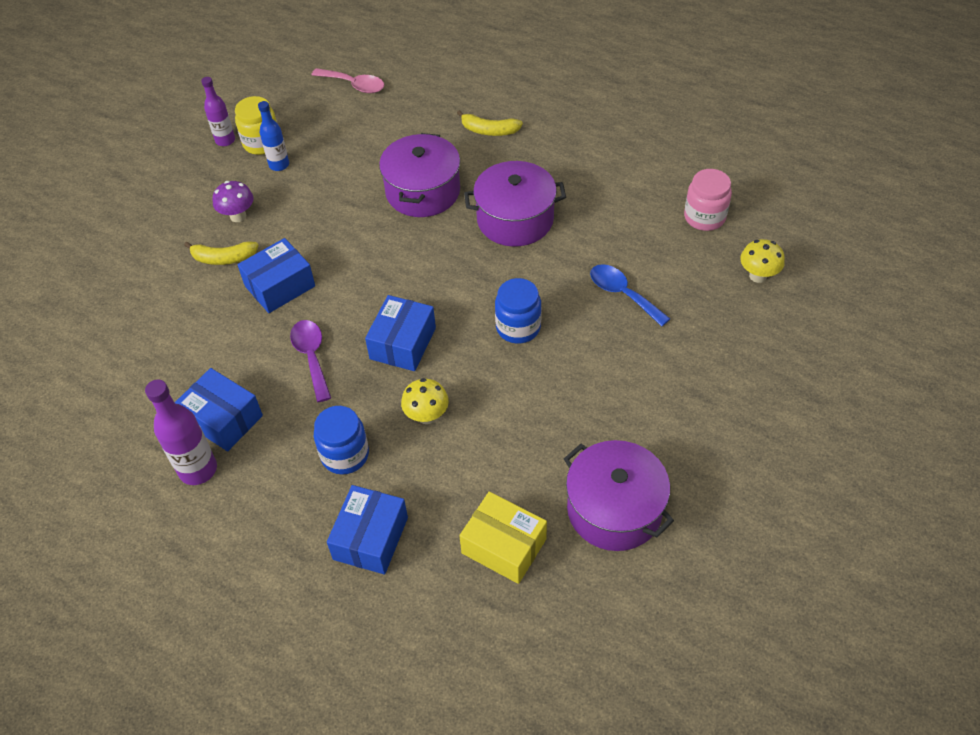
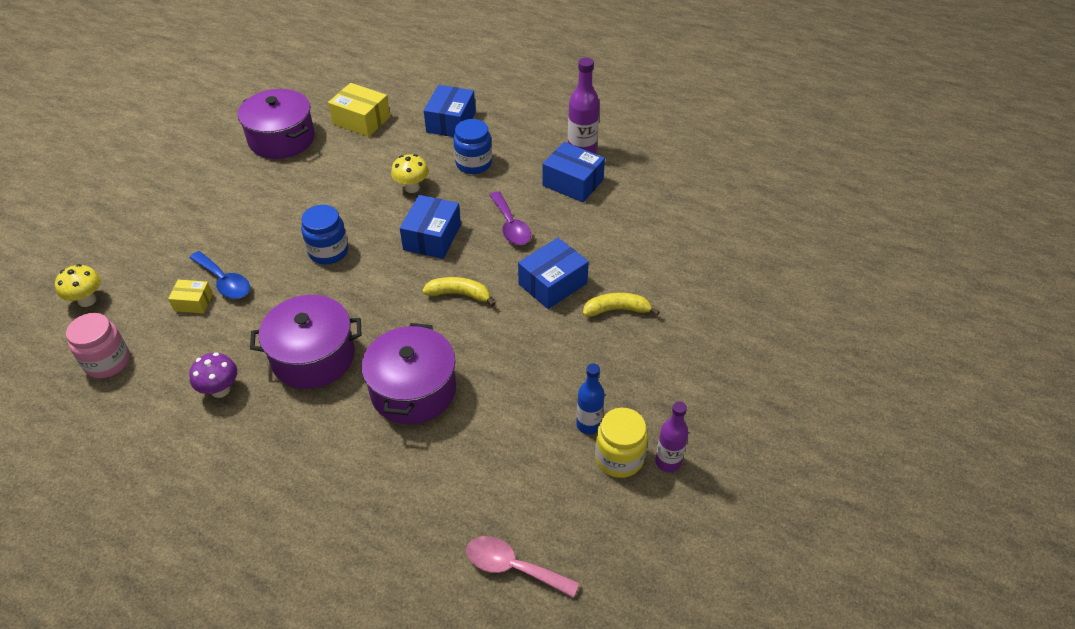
camera: 175 degrees right, 5 degrees down
(238, 216) = (617, 356): purple mushroom -> purple mushroom (220, 390)
(489, 130) = (325, 482): yellow banana -> yellow banana (459, 294)
(647, 272) = (193, 302): none -> yellow box

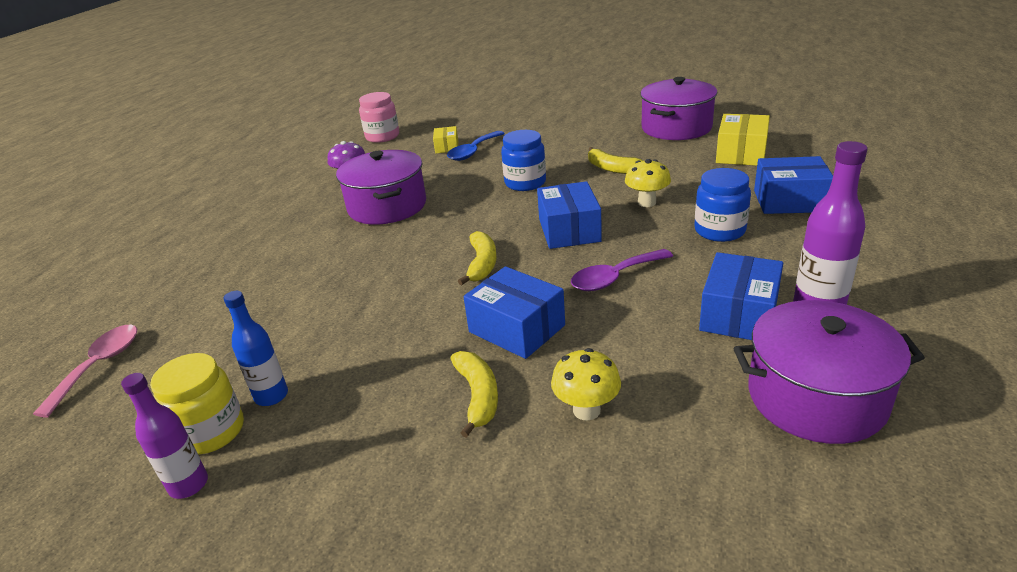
camera: 85 degrees right, 15 degrees down
(87, 300) = (443, 115): yellow mushroom -> yellow mushroom (586, 410)
(338, 193) = (612, 168): none -> yellow banana
(413, 390) = (342, 263): purple pot -> purple pot (816, 397)
(432, 237) = (569, 230): blue box -> blue box turned 75 degrees clockwise

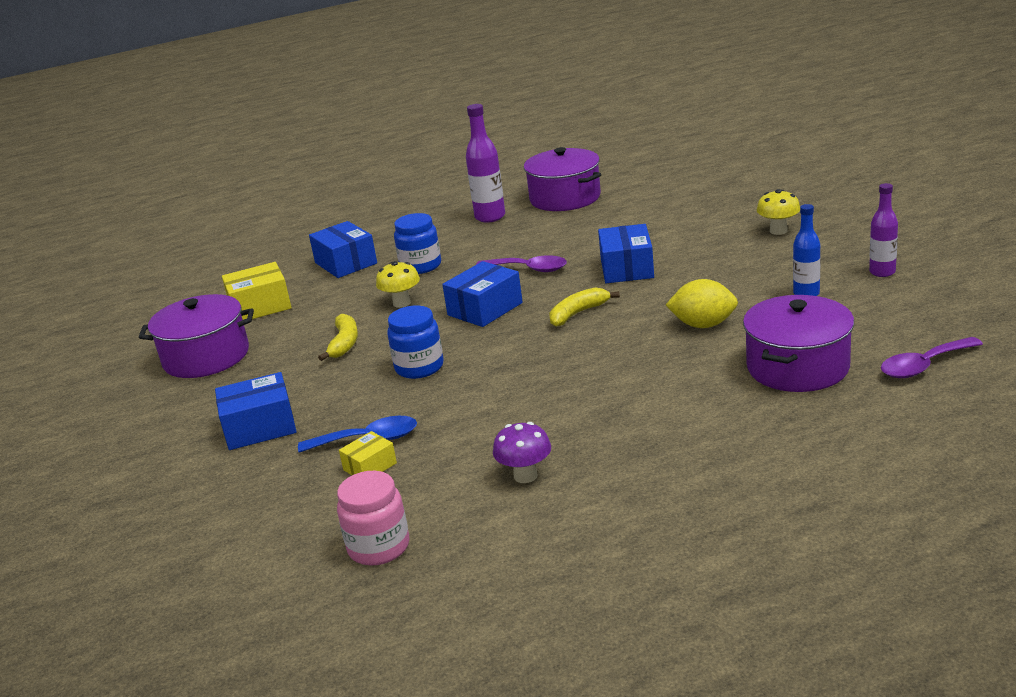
camera: 130 degrees left, 5 degrees down
(99, 366) = (923, 366): pink spoon -> purple spoon
(211, 432) = (856, 290): yellow jar -> none
(350, 308) = (703, 325): none -> yellow lemon
(387, 206) = (552, 409): purple pot -> purple pot (797, 367)
(478, 396) = (695, 250): yellow banana -> none
(586, 410) = (656, 227): yellow mushroom -> yellow mushroom (778, 231)
(739, 314) = (519, 229): blue box -> blue box (260, 427)

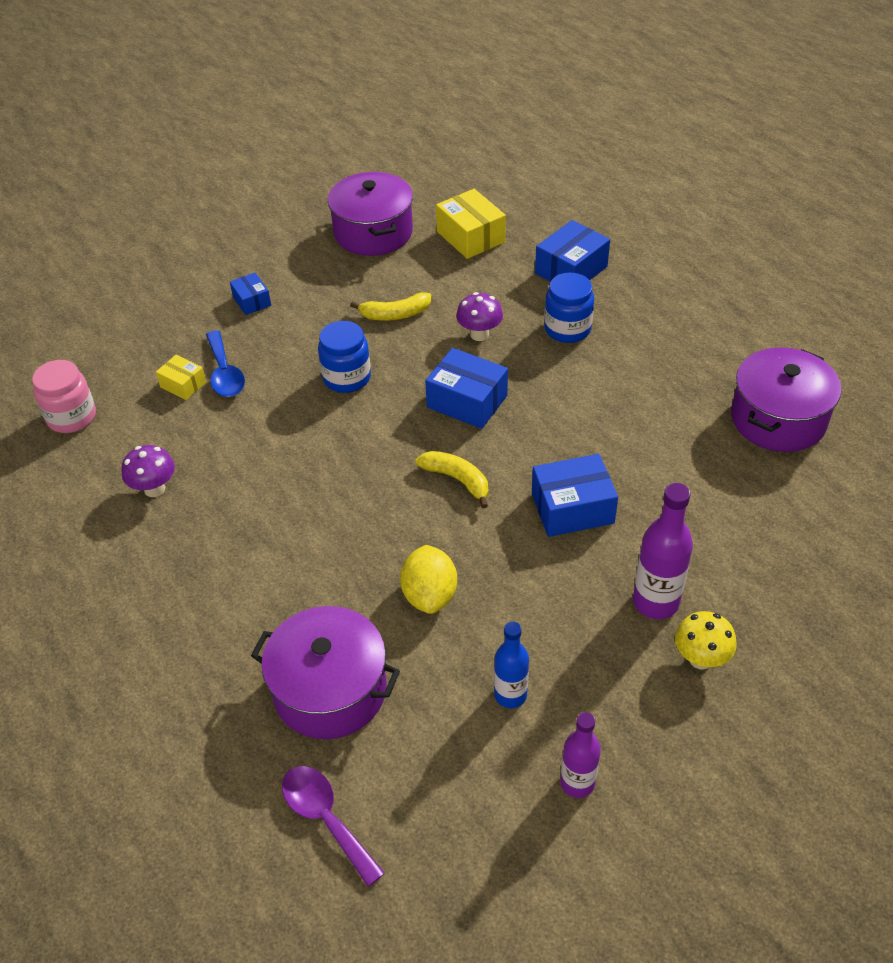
camera: 75 degrees right, 20 degrees up
(260, 427) = (252, 301): blue box -> blue box, size x0.57
(402, 303) = (479, 334): yellow mushroom -> purple mushroom
(490, 217) = (707, 359): purple bottle -> purple bottle (655, 602)
(528, 269) = (565, 420): purple spoon -> none

